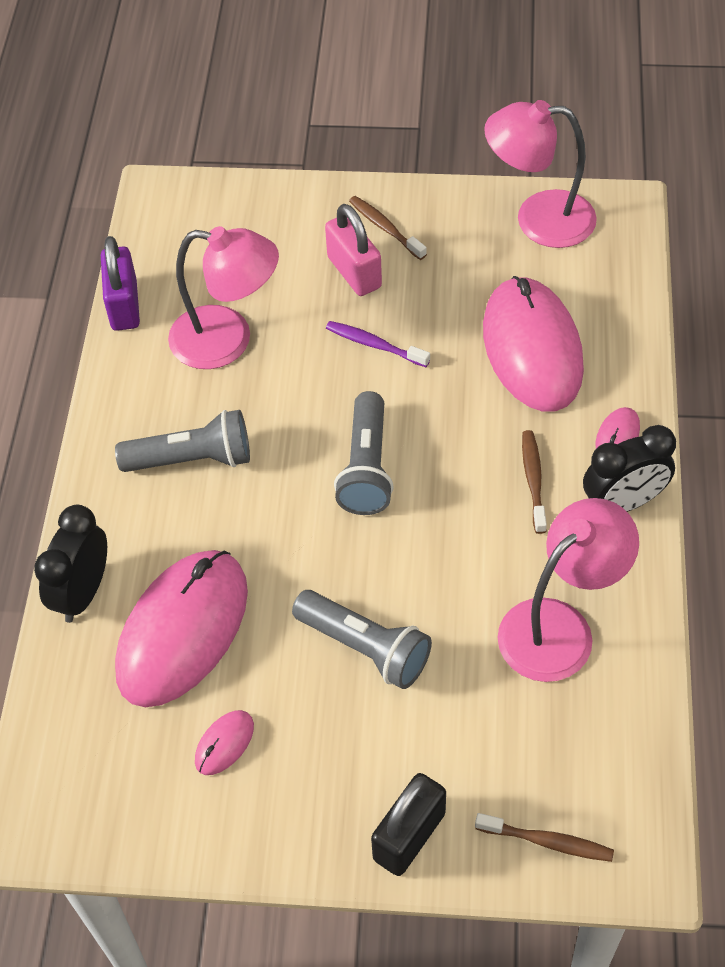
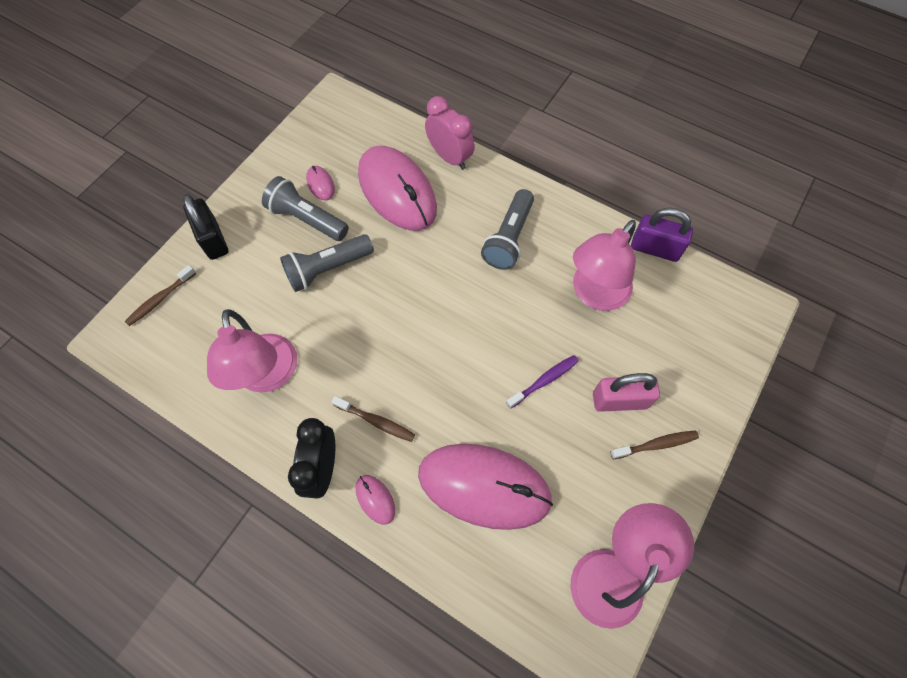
camera: 115 degrees right, 10 degrees up
(83, 593) = (449, 157): black clock -> pink clock
(366, 467) = (446, 327): grey flashlight -> grey flashlight (307, 219)

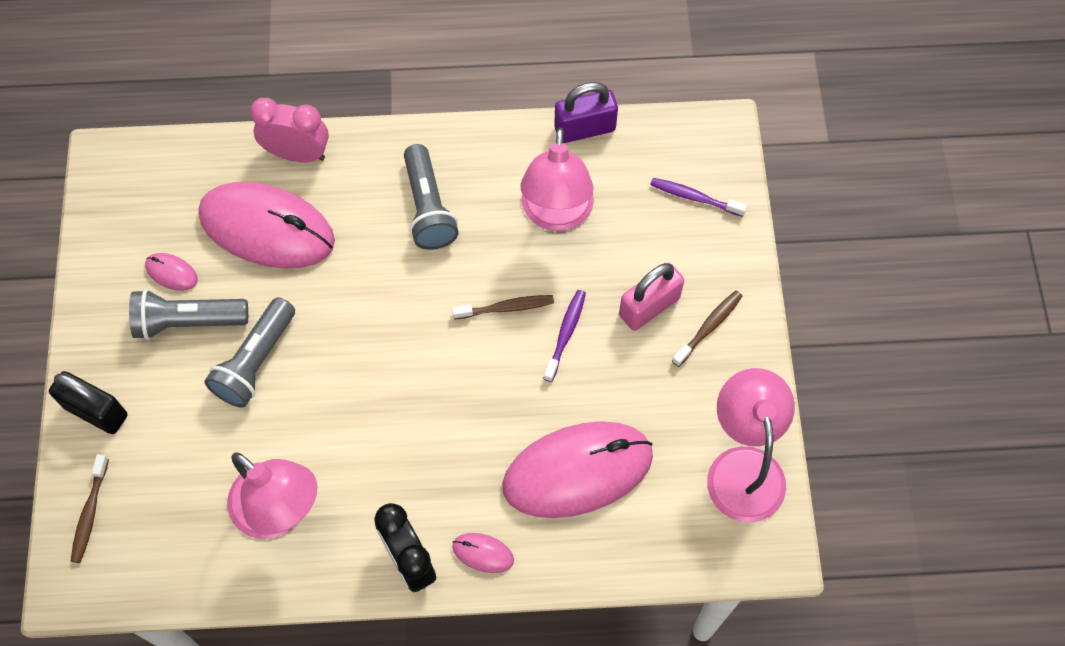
camera: 35 degrees left, 0 degrees up
(376, 421) = (428, 481): brown toothbrush -> brown toothbrush (506, 308)
(707, 343) = (694, 197): none -> purple toothbrush

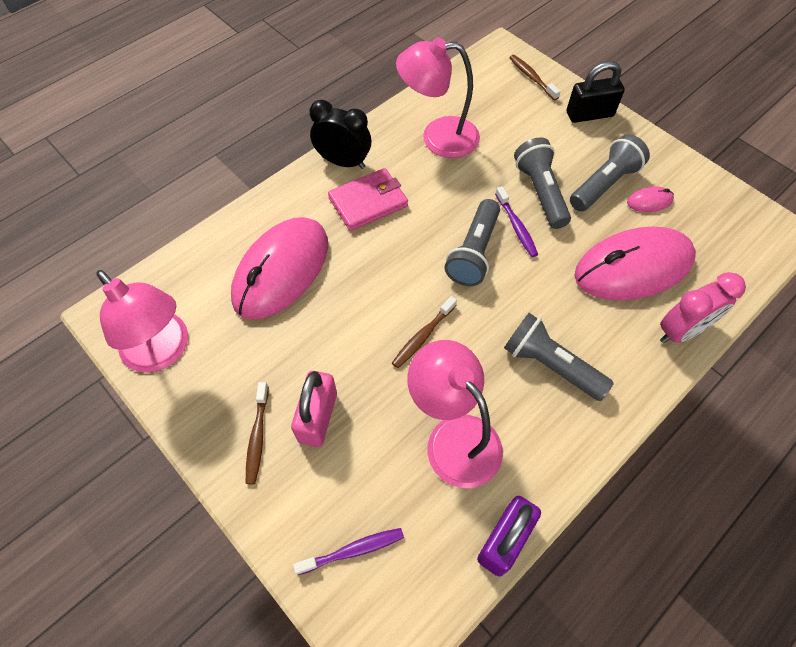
camera: 140 degrees right, 5 degrees down
(385, 349) = (474, 252): none -> grey flashlight
(429, 485) = (368, 202): none -> pink wallet
(483, 553) = (303, 192): pink mouse -> none
(565, 334) = (364, 350): purple toothbrush -> purple toothbrush (516, 226)

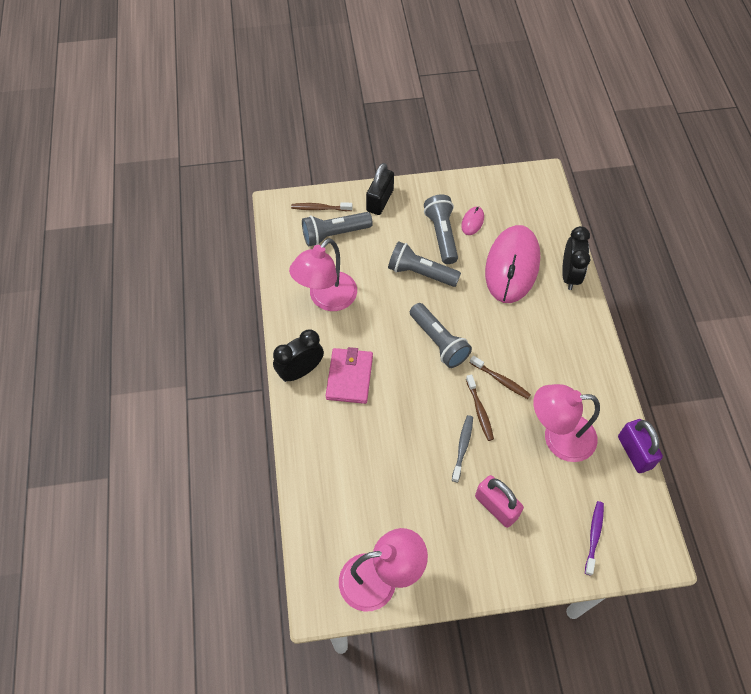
camera: 55 degrees left, 0 degrees up
(257, 437) = (486, 551): brown toothbrush -> brown toothbrush (501, 380)
(281, 270) = (367, 466): pink mouse -> none
(366, 344) = (462, 447): none -> grey toothbrush
(516, 226) = (437, 304): purple toothbrush -> none
(550, 365) = (546, 355): grey flashlight -> grey flashlight (334, 234)
(681, 331) = (569, 275): pink clock -> black clock

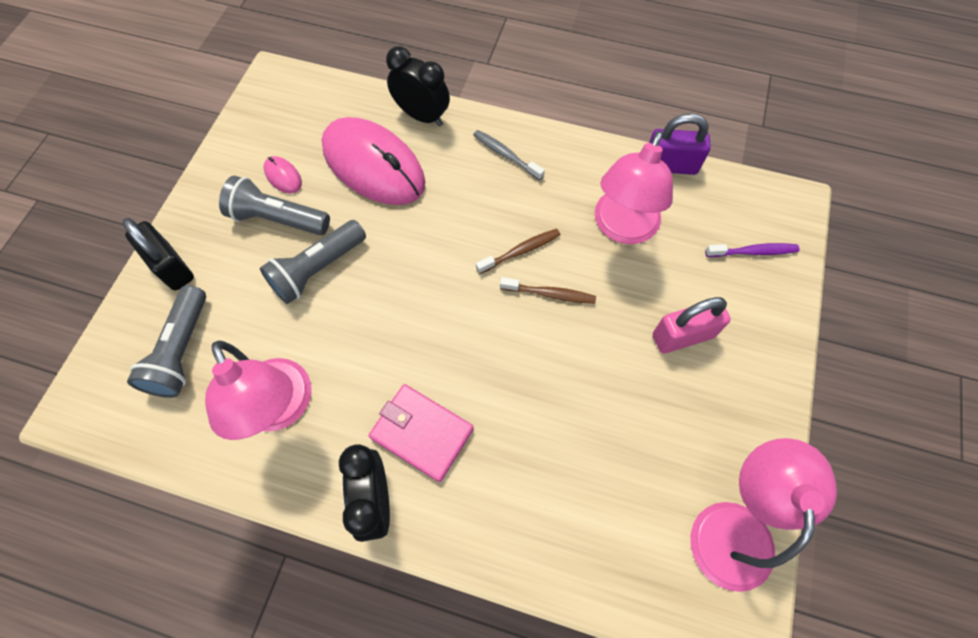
camera: 65 degrees left, 5 degrees up
(320, 208) = (124, 352): brown toothbrush -> none
(438, 342) = (430, 295): grey flashlight -> none
(462, 447) = (589, 336): grey toothbrush -> grey toothbrush (506, 155)
(594, 536) = (753, 252): purple toothbrush -> purple toothbrush turned 135 degrees clockwise

